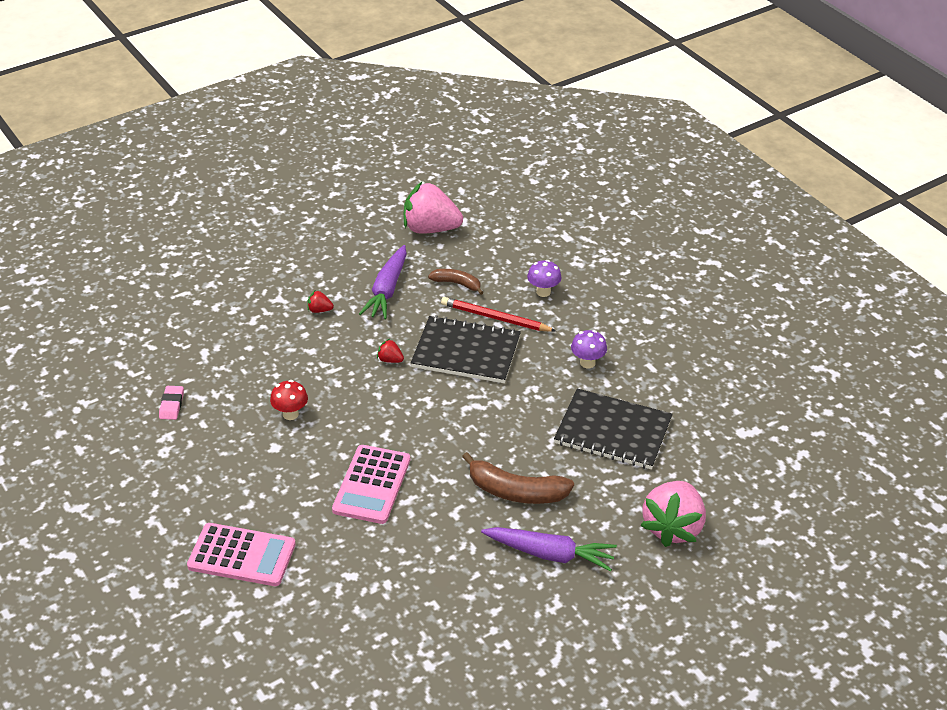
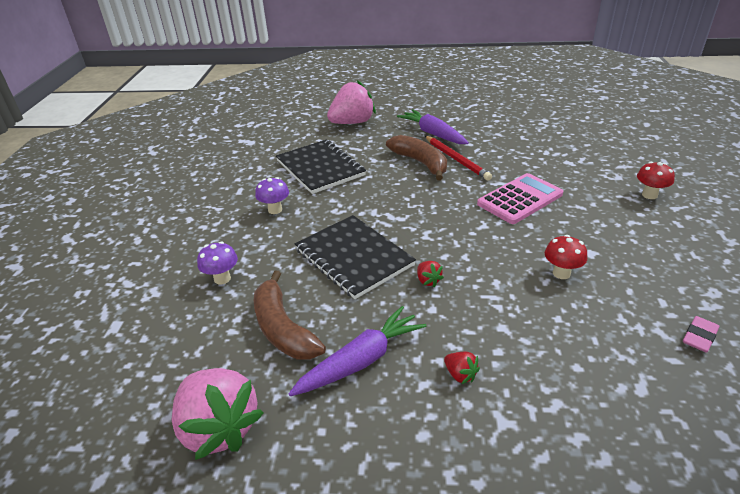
camera: 140 degrees left, 5 degrees down
(242, 555) = (649, 195): pink calculator -> red mushroom
(457, 284) = (283, 328): brown banana -> brown banana, size x1.68
(495, 318) = (293, 275): red pencil -> red pencil (456, 159)

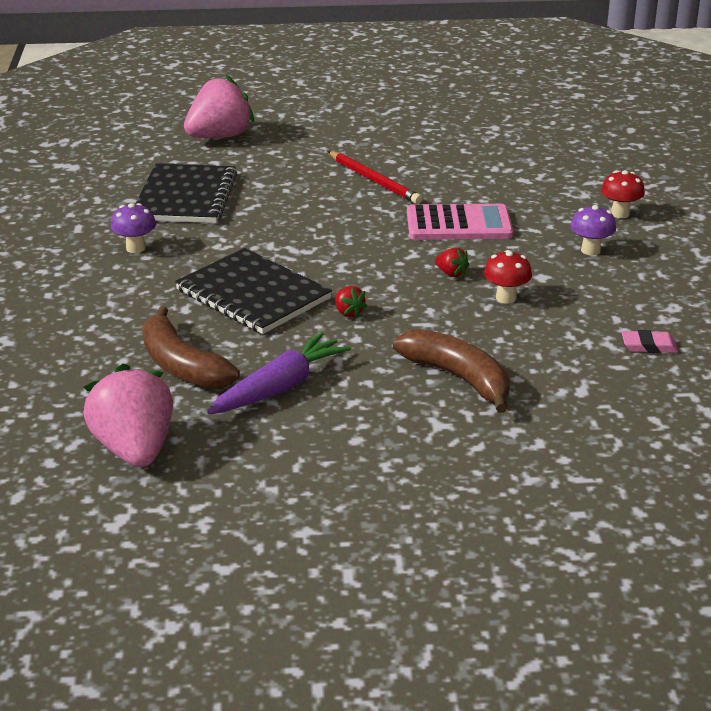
camera: 10 degrees left, 5 degrees down
(219, 428) = (134, 449): pink strawberry -> pink strawberry turned 150 degrees counterclockwise
(222, 278) = (89, 323): purple mushroom -> purple mushroom (590, 250)
(320, 168) = (185, 197): black notebook -> black notebook turned 45 degrees clockwise
(420, 163) = (325, 186): brown banana -> brown banana (458, 378)
(433, 134) = (339, 149): purple carrot -> none
(460, 374) = (392, 391): red strawberry -> red strawberry (451, 274)
(520, 199) = (459, 224): pink calculator -> pink calculator turned 45 degrees clockwise
(699, 337) = (649, 346): pink eraser -> pink eraser turned 60 degrees clockwise

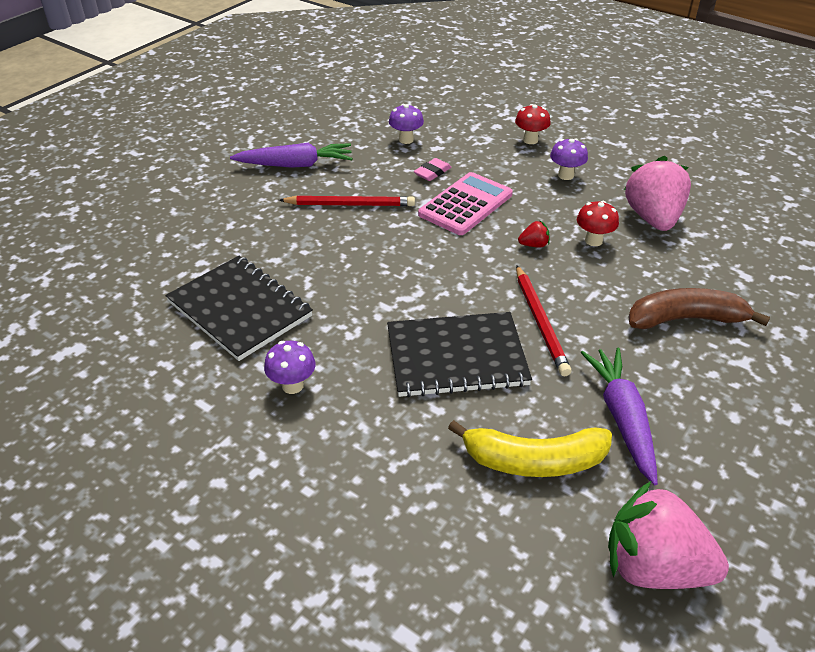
camera: 50 degrees left, 10 degrees up
(182, 365) = (533, 460): brown banana -> yellow banana
(219, 137) = (161, 237): pink strawberry -> pink strawberry (652, 218)
(348, 313) = (540, 322): red strawberry -> red pencil
(389, 139) = (295, 165): none -> purple carrot
(510, 163) = (406, 140): none -> purple mushroom
(649, 346) = (712, 220): pink eraser -> pink eraser (432, 172)

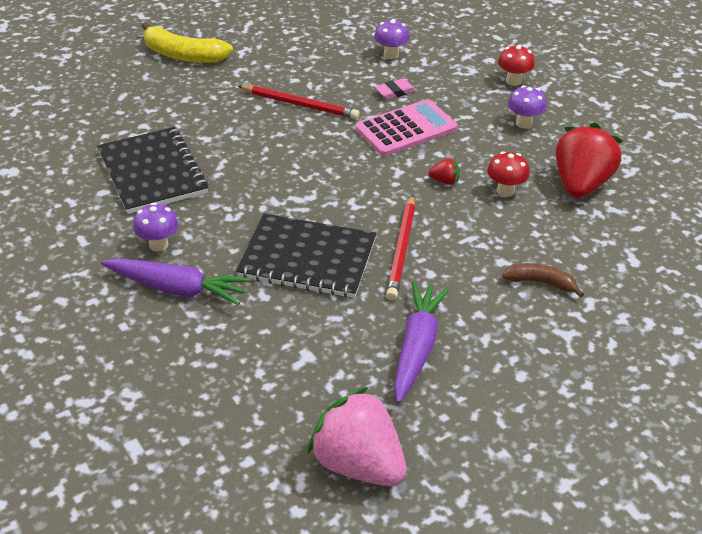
camera: 20 degrees right, 0 degrees up
(295, 165) = (274, 57): purple carrot -> purple carrot (177, 289)
(533, 460) = (316, 357): yellow banana -> yellow banana (183, 55)
(652, 218) = (581, 184): pink strawberry -> red strawberry
(686, 319) = (541, 283): brown banana -> brown banana, size x0.60

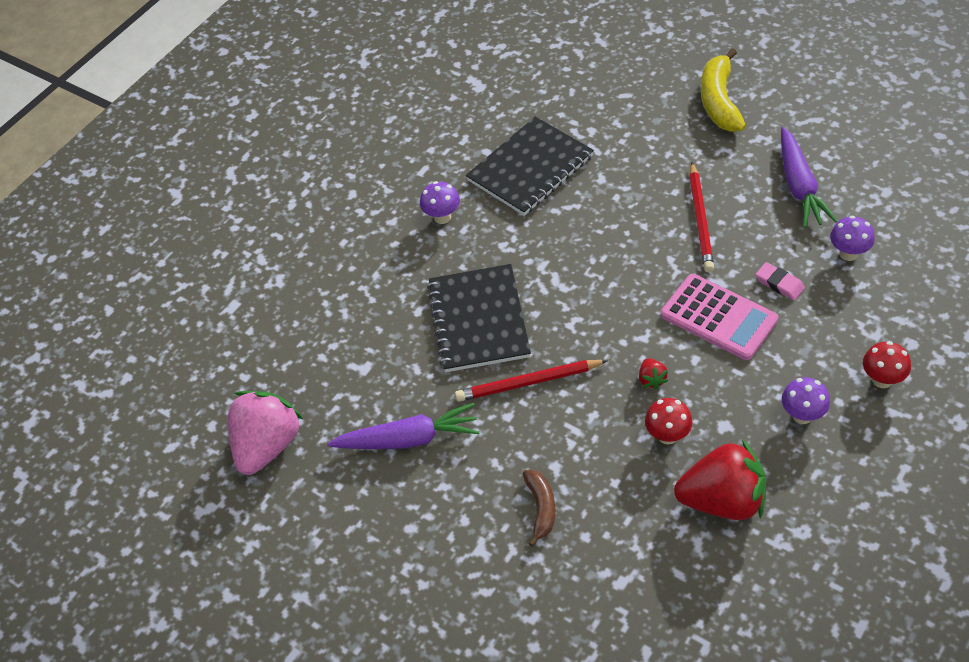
camera: 75 degrees right, 10 degrees up
(177, 289) = (398, 253): purple carrot -> purple carrot (799, 186)

